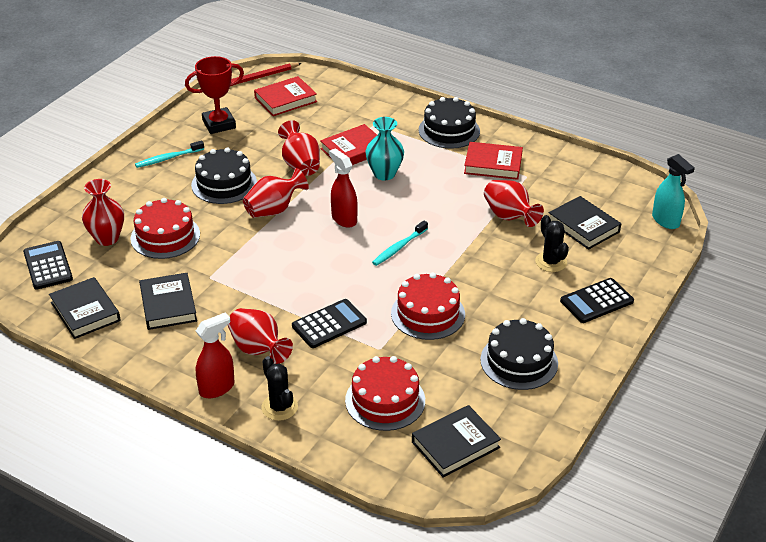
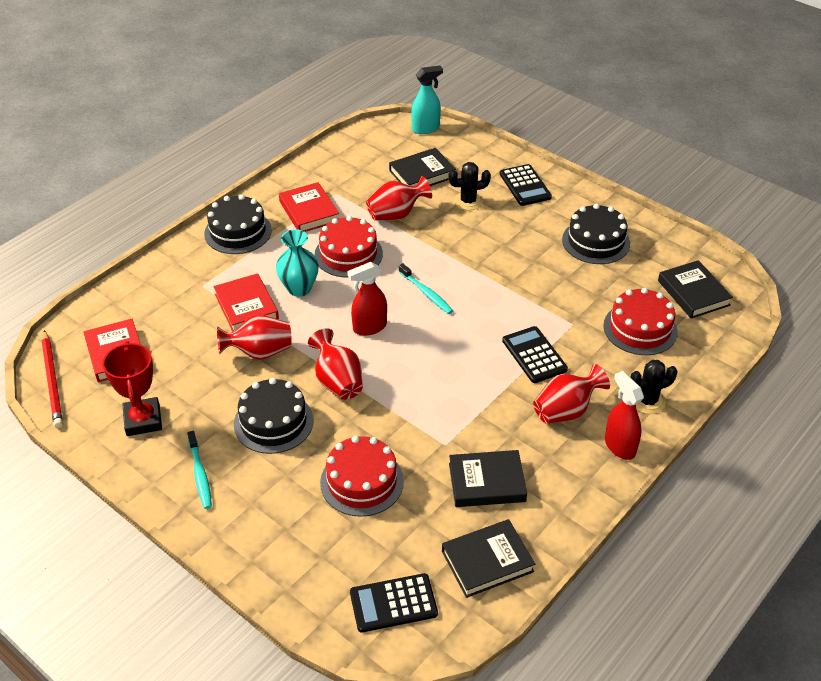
camera: 80 degrees left, 5 degrees up
(107, 238) = (351, 540): red vase -> none
(428, 314) = (527, 287): red cake -> red cake (348, 254)
(493, 164) = (309, 211): red book -> red book turned 45 degrees counterclockwise

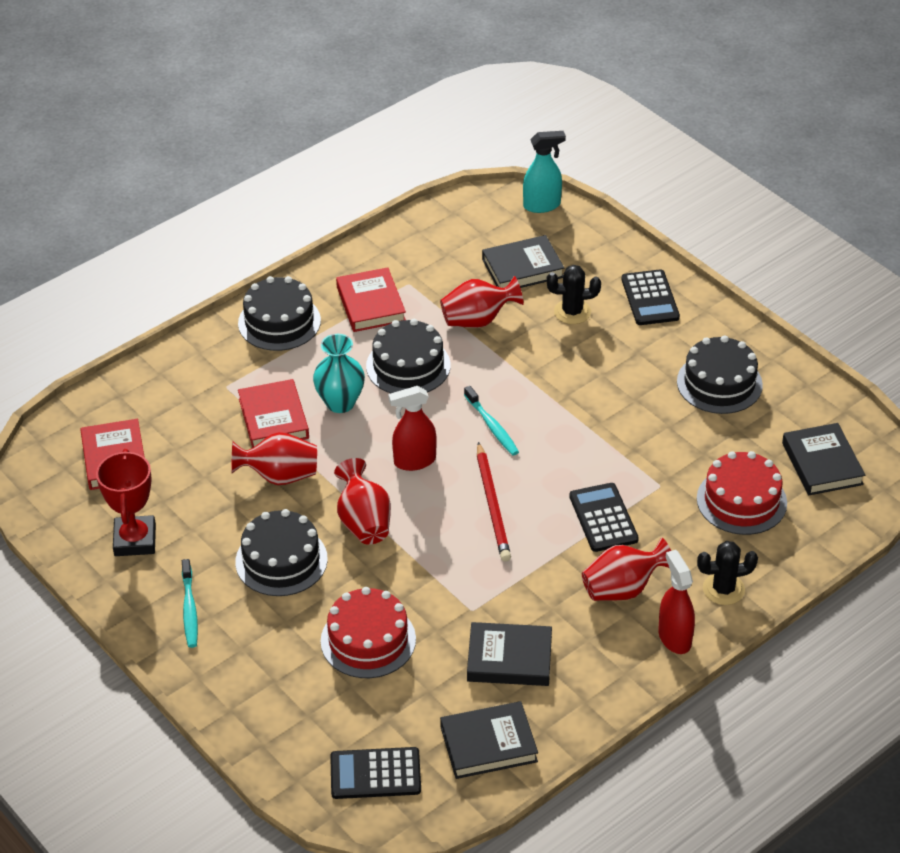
camera: 10 degrees right, 0 degrees up
(52, 381) = (39, 482): red pencil -> red pencil (492, 505)
(348, 254) = (408, 366): red cake -> black cake

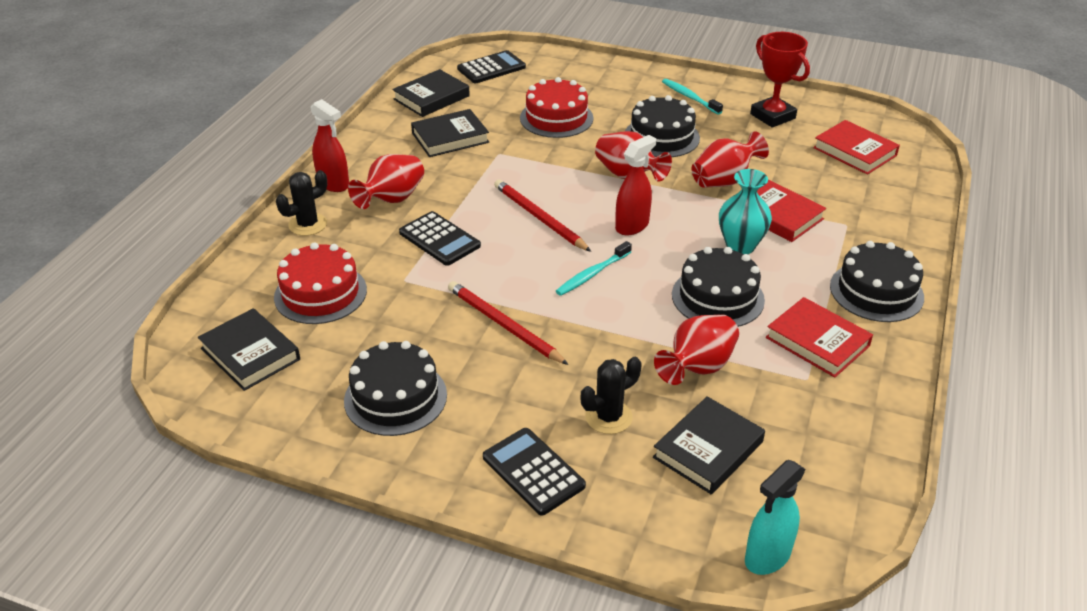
camera: 150 degrees right, 5 degrees down
(492, 426) = (592, 274): turquoise toothbrush -> turquoise toothbrush turned 75 degrees counterclockwise
(600, 409) = (504, 325): none -> red pencil

